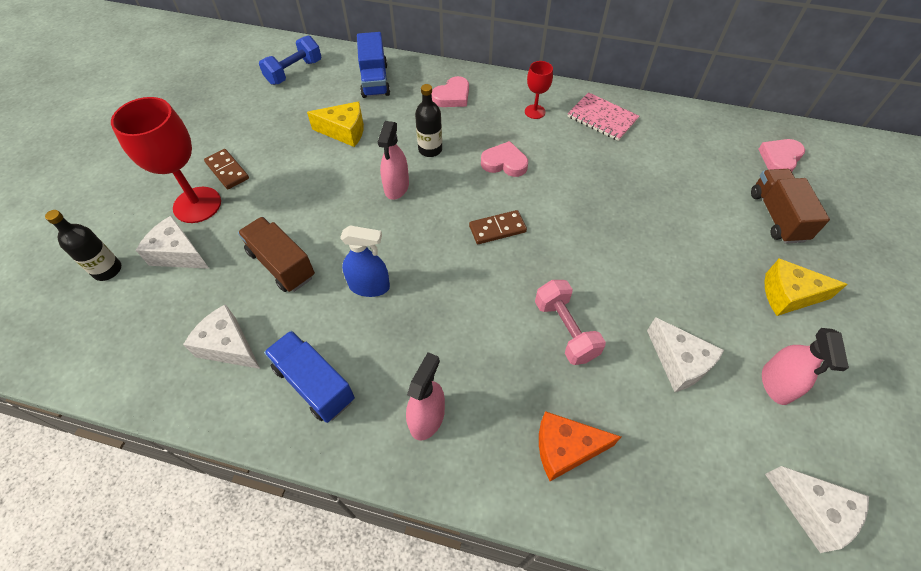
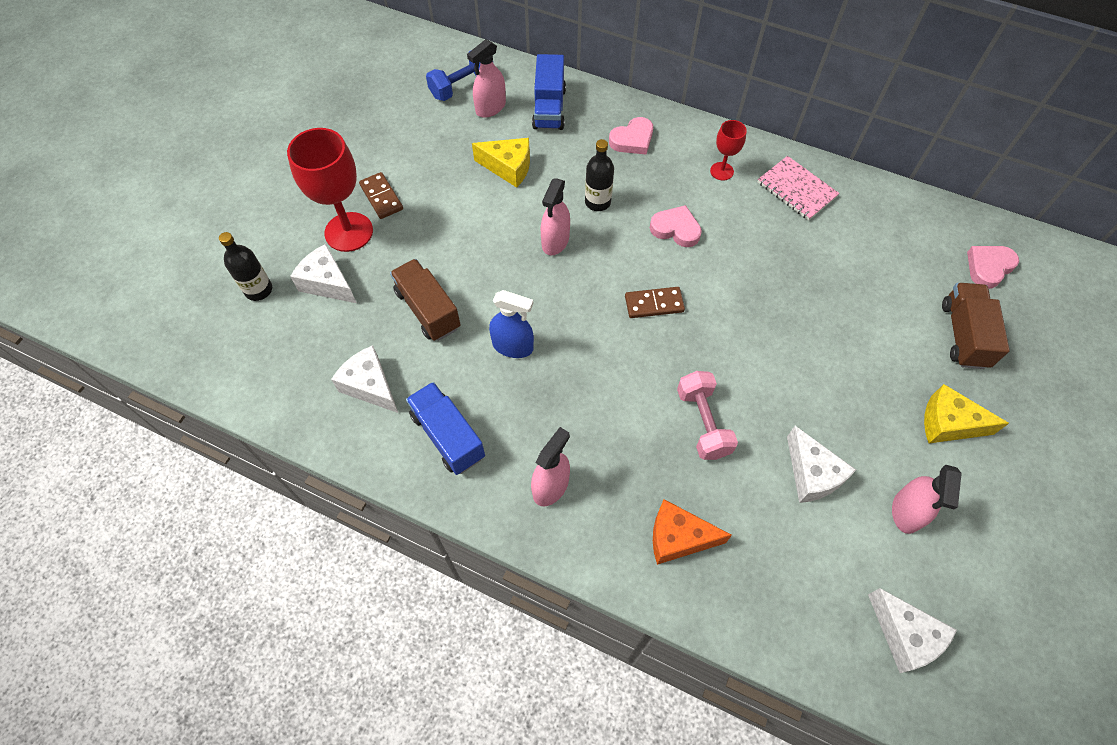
camera: 10 degrees right, 5 degrees up
(322, 86) = (490, 108): none -> pink spray bottle

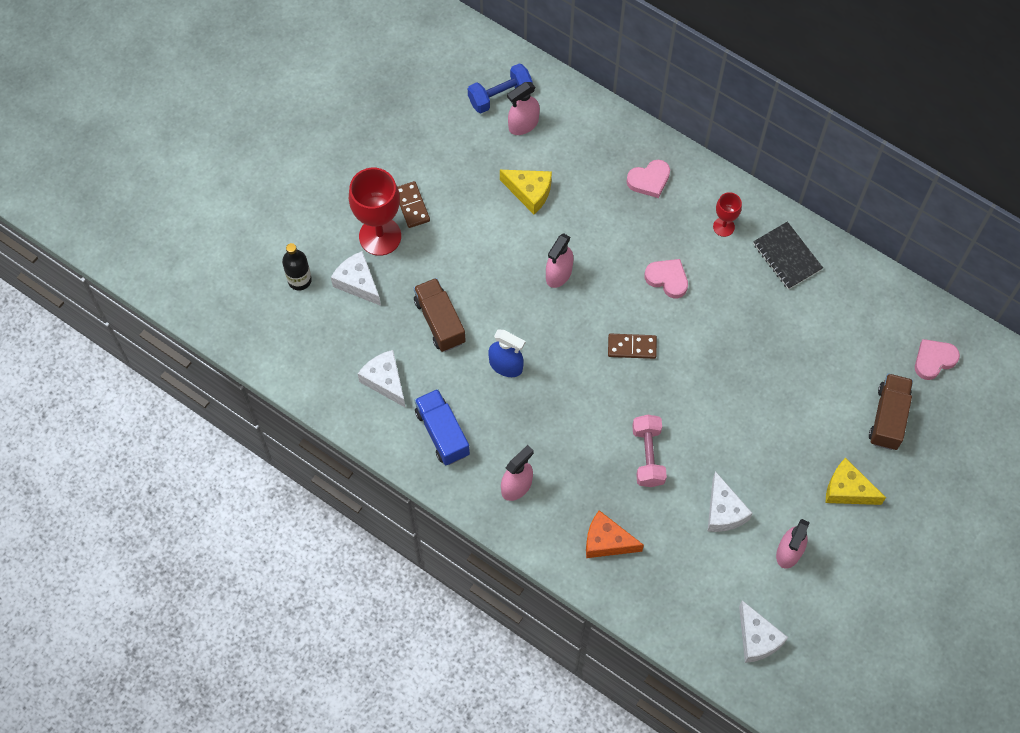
camera: 10 degrees right, 5 degrees up
(549, 108) = (578, 133): blue truck -> none
(597, 202) = (603, 241): black bottle -> none
(796, 190) = (787, 256): pink notebook -> black notebook

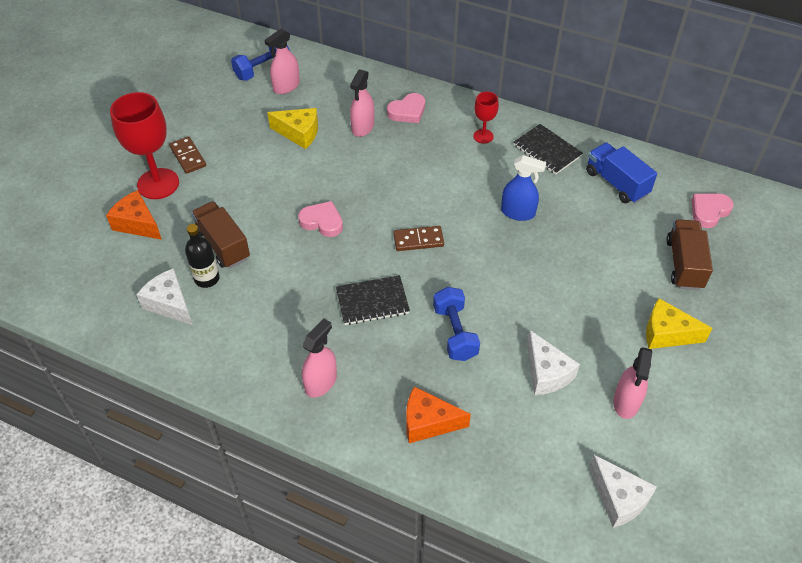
camera: 10 degrees left, 15 degrees down
(299, 280) = (77, 229): black bottle -> black bottle (207, 278)
(358, 283) = (137, 224): white cheese -> orange cheese
(442, 433) = (234, 343): blue truck -> blue truck (616, 183)
(506, 366) = (294, 273): blue spray bottle -> blue spray bottle (518, 212)
(558, 274) = (336, 191): pink spray bottle -> pink spray bottle (362, 127)
(576, 410) = (372, 302): none -> black notebook
(648, 456) = (455, 333): pink dumbbell -> blue dumbbell
(667, 279) = (441, 181): pink heart -> pink heart (322, 222)

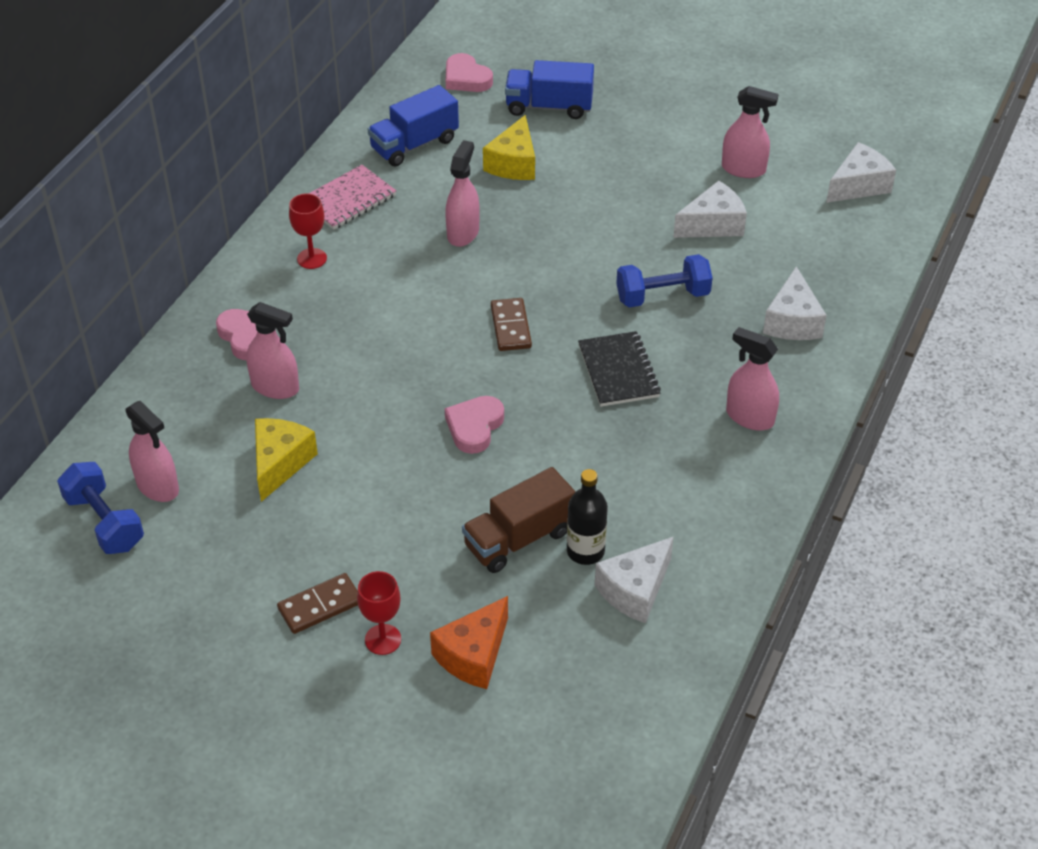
camera: 90 degrees left, 5 degrees down
(158, 184) = (383, 639): red goblet -> red goblet, size x0.51
(428, 422) = (792, 321): orange cheese -> white cheese
(518, 212) = (463, 233): blue spray bottle -> pink spray bottle
(547, 151) = (348, 200): black notebook -> pink notebook
(666, 333) = (650, 131): yellow cheese -> yellow cheese (513, 163)
(684, 264) = (549, 107): brown truck -> blue truck

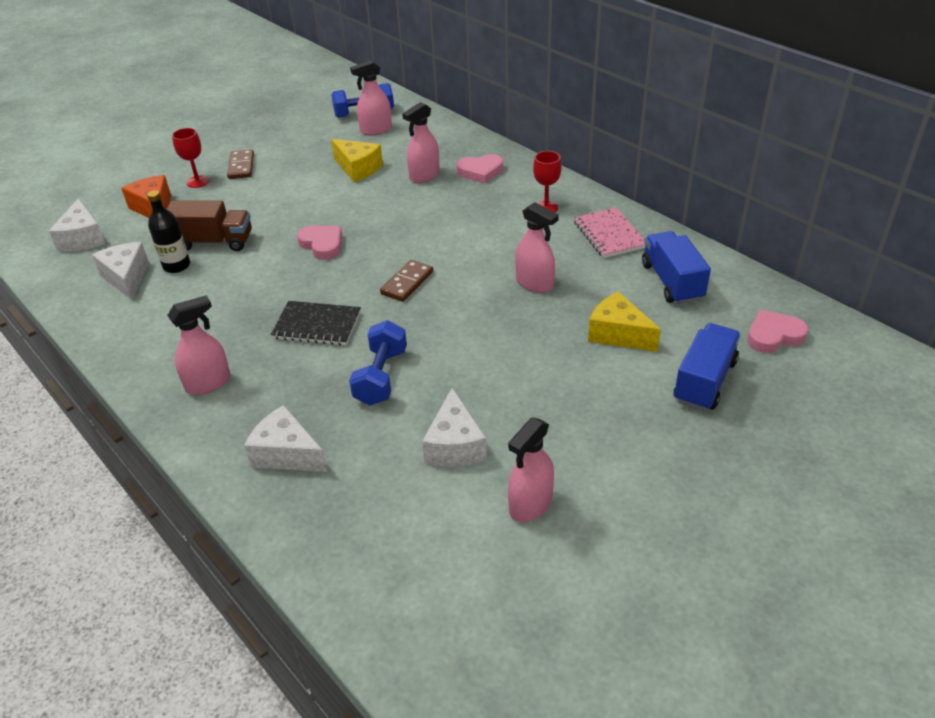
camera: 115 degrees right, 5 degrees down
(510, 327) = (407, 283): brown domino -> brown domino turned 75 degrees counterclockwise
(519, 539) = (214, 242): brown truck -> brown truck turned 105 degrees clockwise
(858, 185) = (447, 607): white cheese -> white cheese (83, 238)

